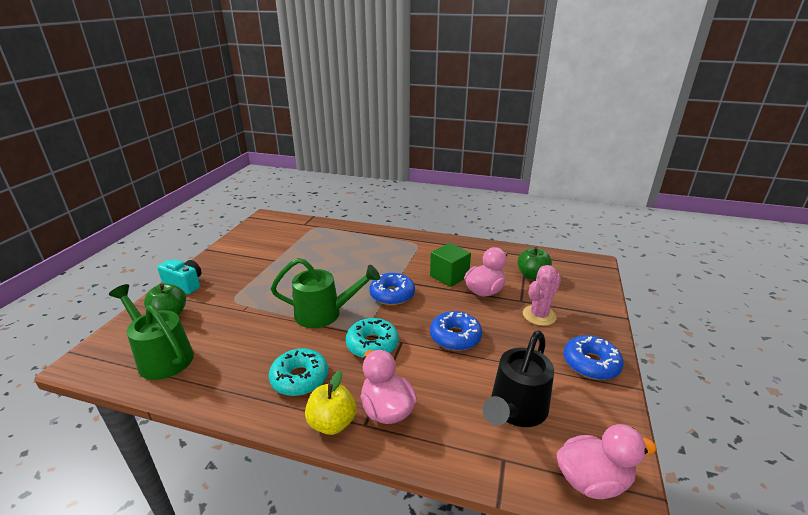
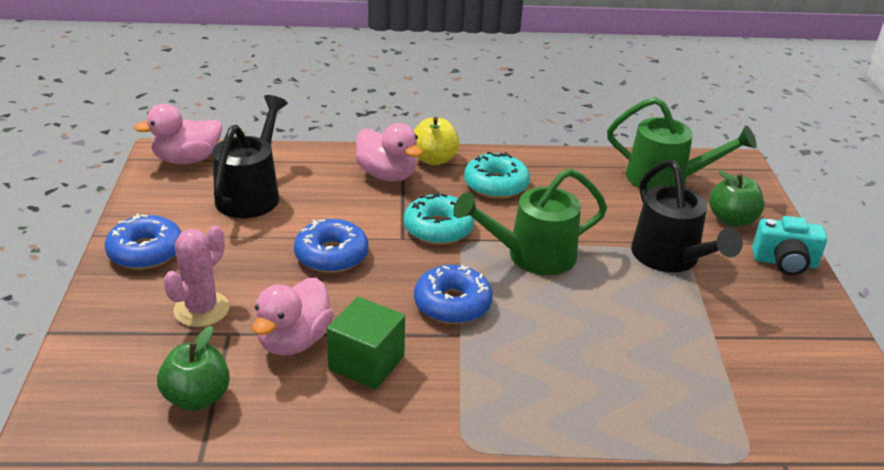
camera: 160 degrees right, 5 degrees up
(244, 297) = (671, 259): none -> black watering can

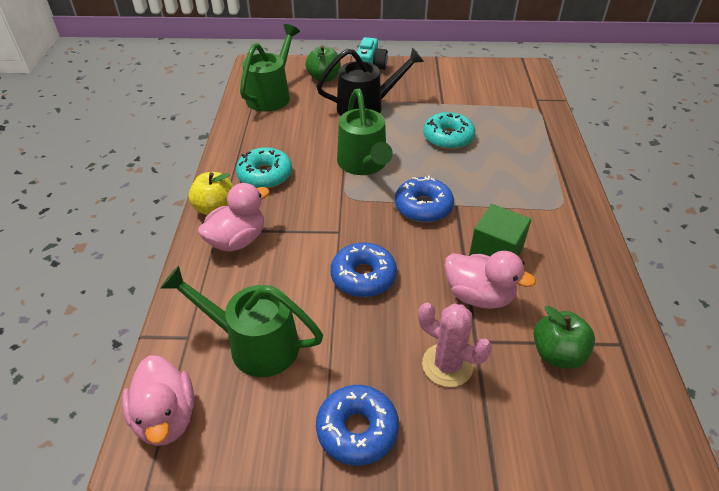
camera: 85 degrees left, 10 degrees up
(252, 193) = (253, 344): black watering can -> green watering can
(438, 228) = (326, 210): turquoise donut -> turquoise donut (448, 137)

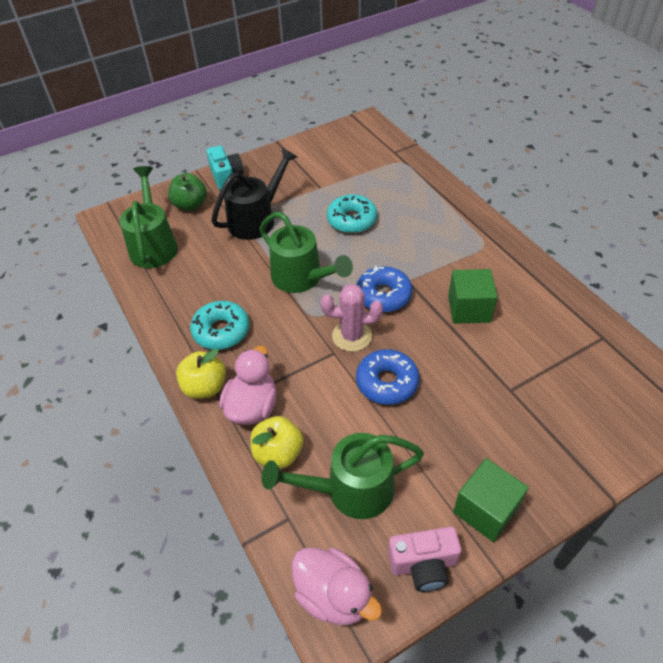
camera: 30 degrees left, 5 degrees up
(225, 284) = (278, 453): none -> yellow apple
(259, 440) = (423, 565): none -> pink camera
(357, 429) = (485, 510): blue donut -> green cube
(447, 365) = (506, 420): pink cactus -> pink cactus (352, 336)
(479, 296) = (484, 352): pink duck -> none
(557, 354) = (570, 368): green apple -> none

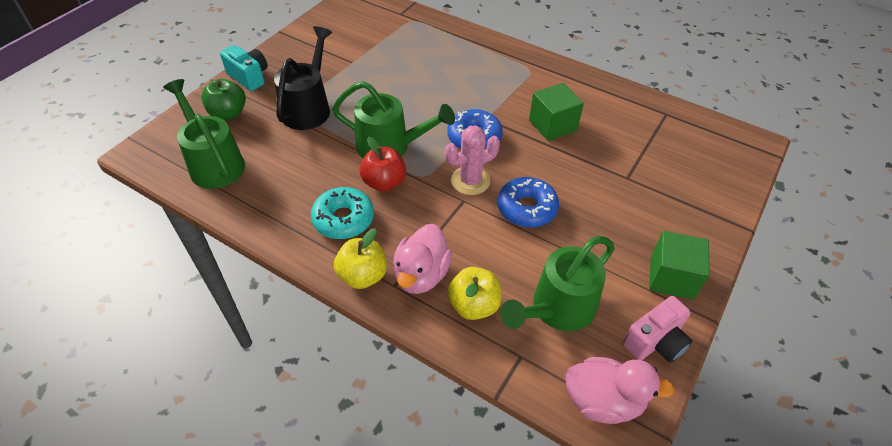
camera: 30 degrees left, 0 degrees up
(252, 406) = (421, 275): pink duck -> pink duck turned 150 degrees counterclockwise
(275, 310) = (384, 182): none -> red apple
(352, 220) = (402, 82): turquoise donut -> none

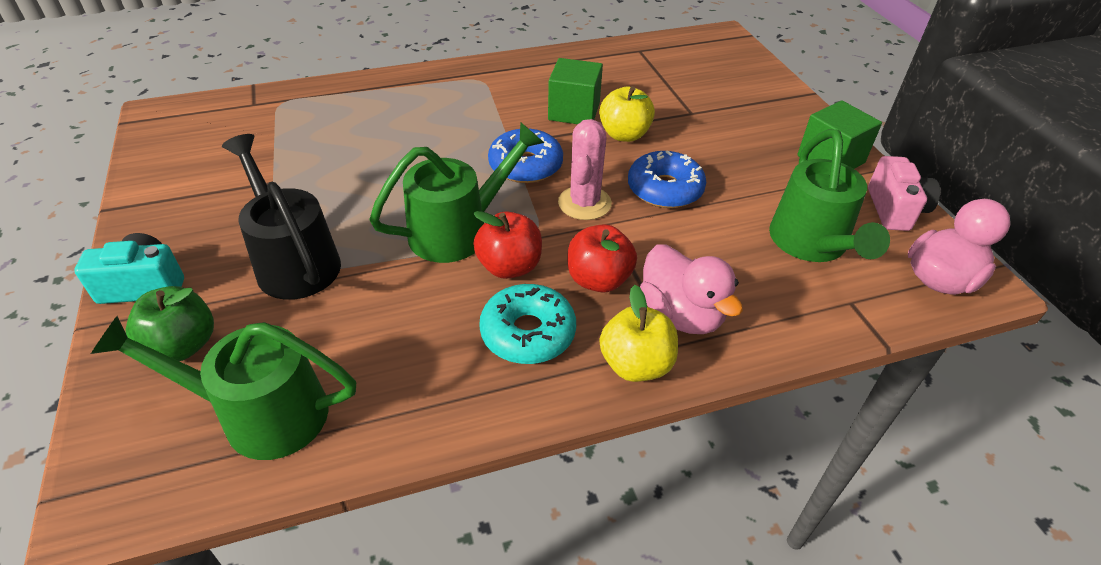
camera: 50 degrees left, 5 degrees down
(412, 224) = (598, 280): none -> red apple
(474, 305) = (759, 298): yellow apple -> yellow apple (624, 135)

